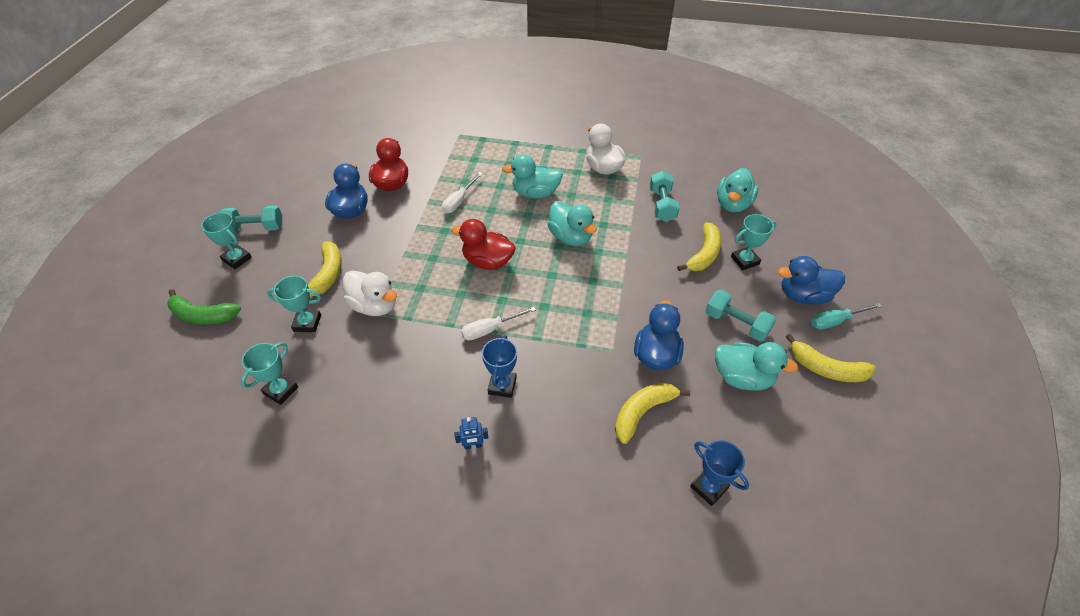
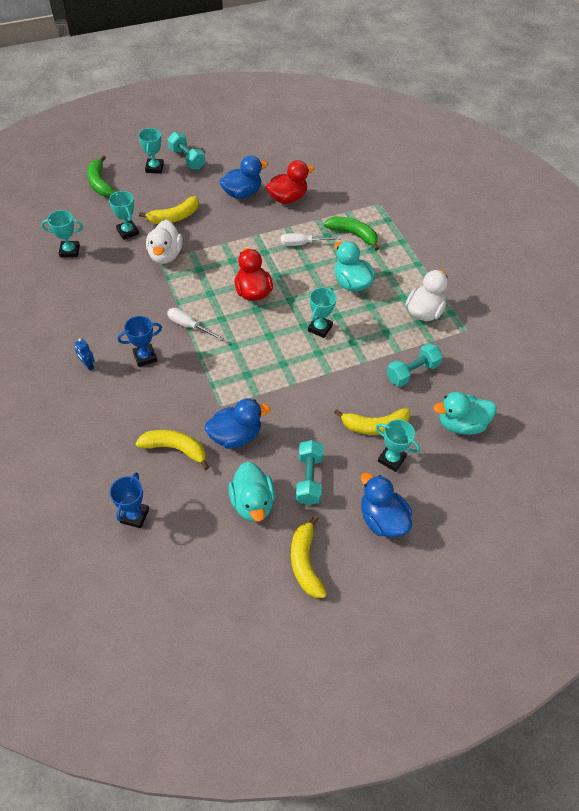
camera: 55 degrees right, 5 degrees up
(480, 166) = (353, 234): none -> green banana
(570, 237) = (320, 328): turquoise duck -> turquoise trophy
(835, 321) = (369, 554): turquoise screwdriver -> none

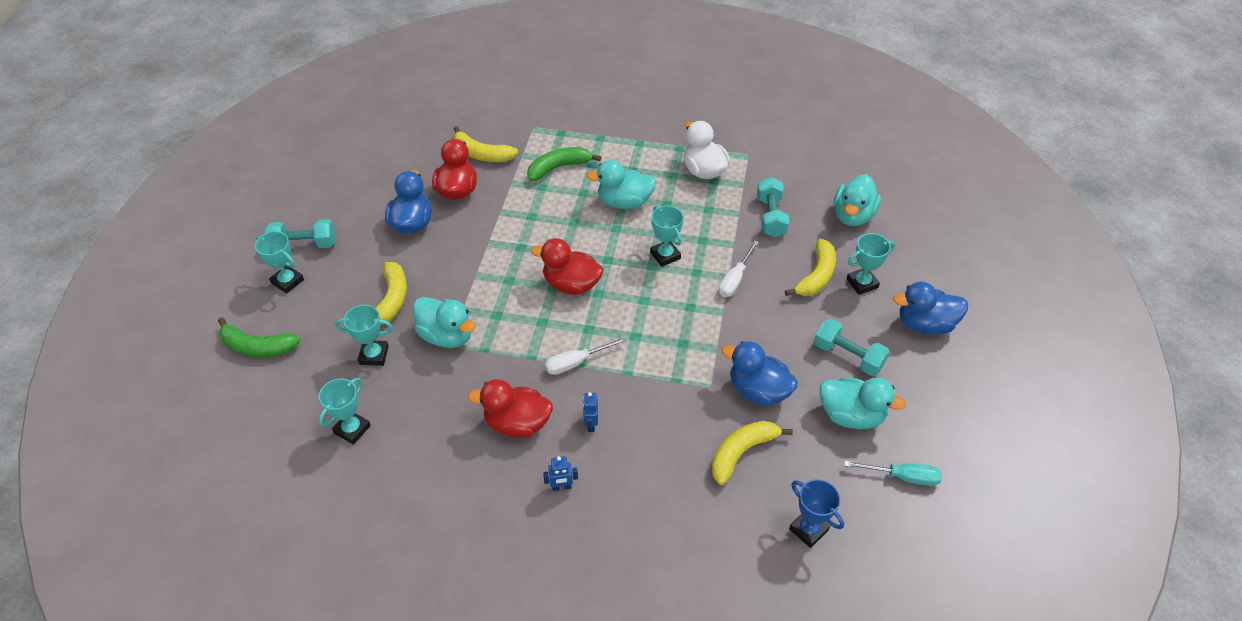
camera: 55 degrees left, 5 degrees down
(121, 321) = (517, 423): none -> red duck
(145, 357) = (591, 424): blue trophy -> blue robot
(165, 255) = (447, 336): white duck -> turquoise duck
(217, 559) = (902, 477): none -> turquoise screwdriver
(235, 436) = (758, 391): blue duck -> blue duck turned 75 degrees counterclockwise
(302, 244) = (536, 212): white screwdriver -> white screwdriver (735, 279)
(305, 562) = (942, 406): yellow banana -> yellow banana (482, 154)

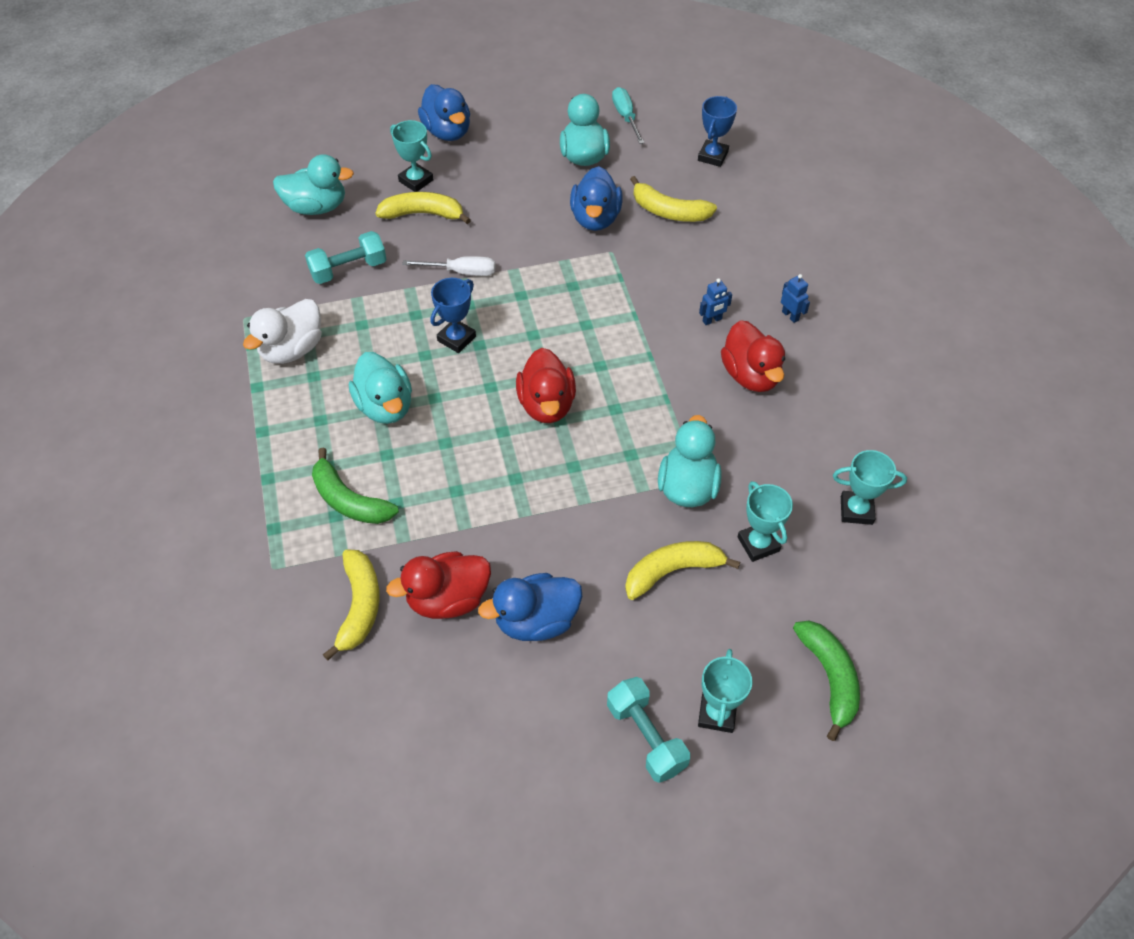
camera: 115 degrees left, 5 degrees up
(576, 362) = (649, 358): white screwdriver -> none
(665, 255) = (456, 338): turquoise trophy -> blue trophy
(848, 356) = (517, 171): turquoise dumbbell -> none

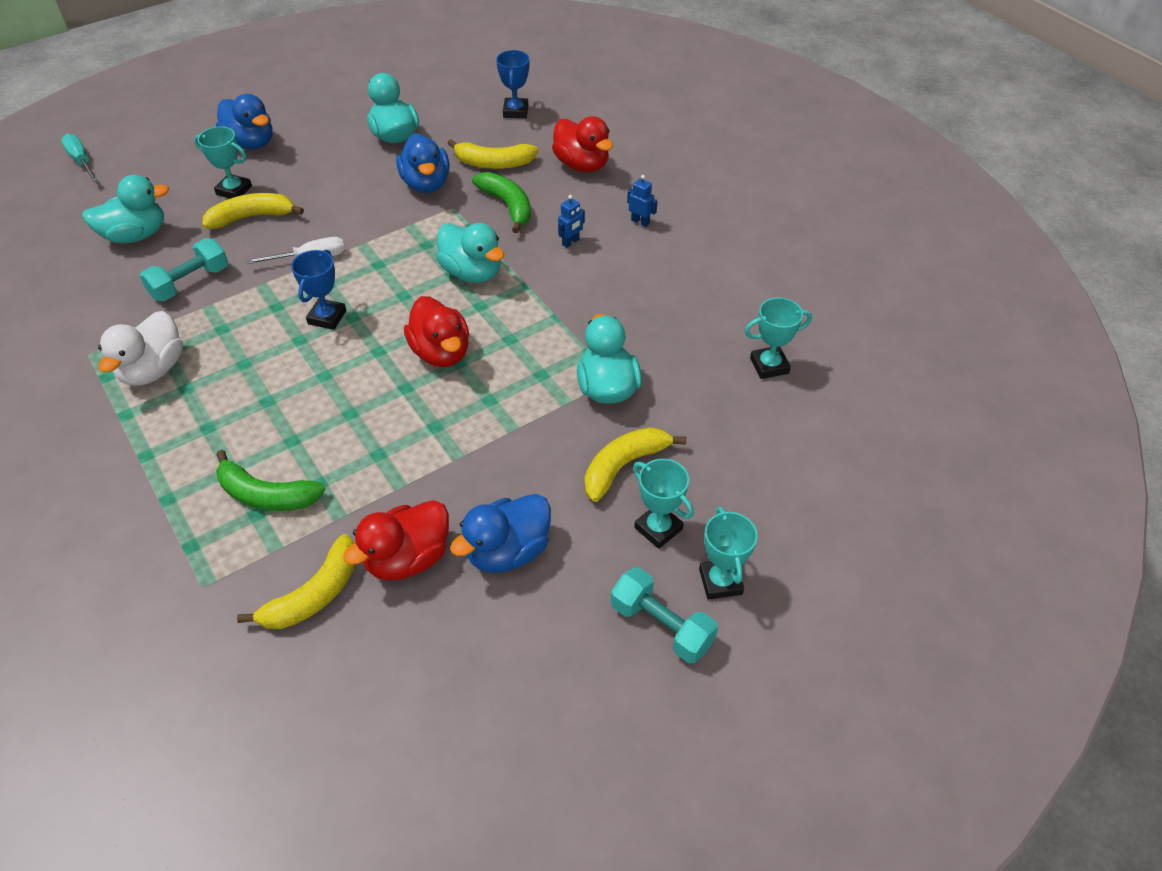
camera: 20 degrees left, 5 degrees down
(359, 606) = (314, 595): yellow banana -> yellow banana turned 60 degrees clockwise
(385, 406) = (274, 396): turquoise duck -> turquoise duck (472, 272)
(626, 117) = (422, 97): turquoise screwdriver -> turquoise screwdriver (81, 161)
(750, 375) = (625, 279): red duck -> red duck (582, 165)
(758, 544) = (694, 419): turquoise trophy -> turquoise trophy (658, 528)
(829, 678) = (809, 516): green banana -> green banana (507, 206)

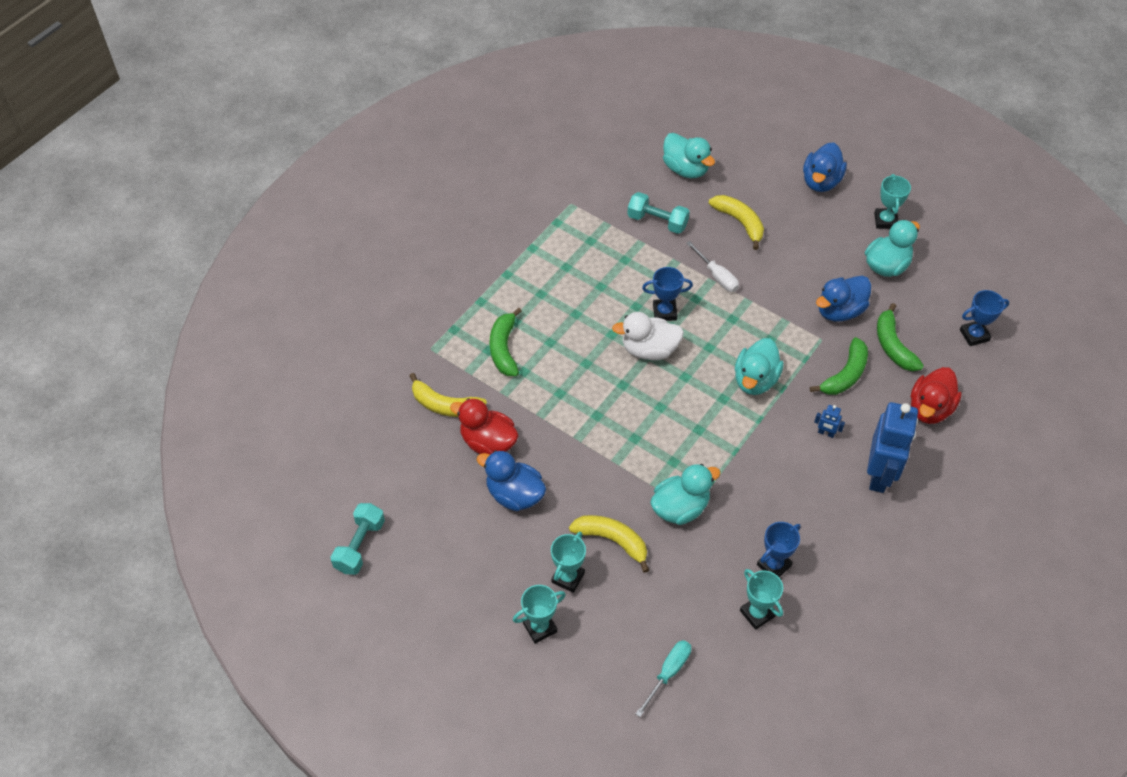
camera: 70 degrees right, 5 degrees up
(81, 161) = (742, 99): turquoise screwdriver -> turquoise screwdriver (668, 673)
(153, 370) = (573, 242): white duck -> white duck (649, 350)
(234, 190) = (762, 198): turquoise trophy -> turquoise trophy (885, 221)
(441, 353) = (664, 392): red duck -> none
(493, 163) = (893, 345): yellow banana -> green banana
(640, 222) = (879, 475): blue robot -> blue robot, size x2.48
(661, 626) = (493, 600): turquoise dumbbell -> turquoise dumbbell (360, 545)
(714, 333) = (774, 565): none -> blue trophy

